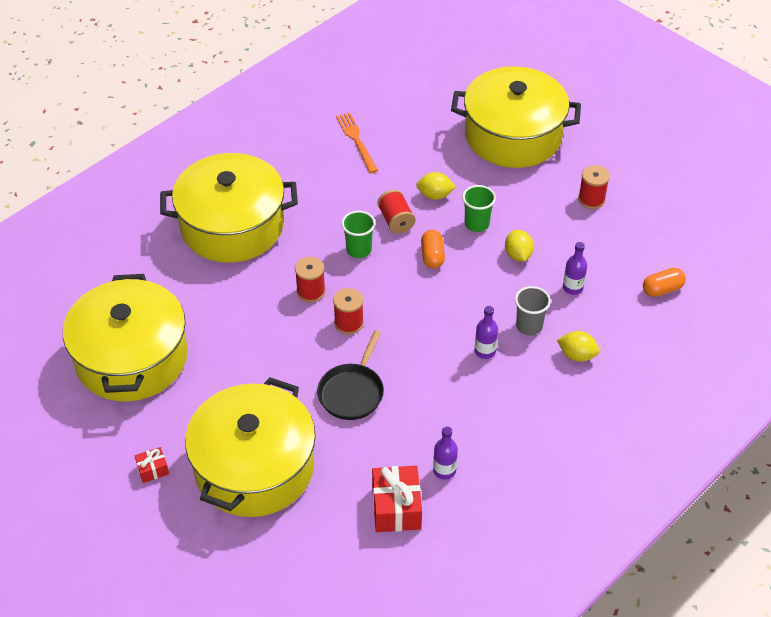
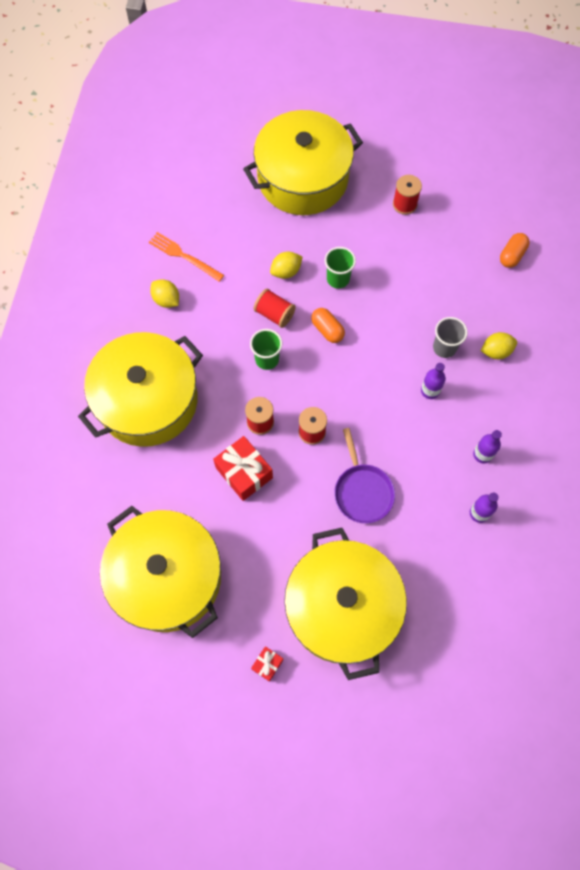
camera: 35 degrees left, 20 degrees up
(352, 392) = (362, 491): black pan -> purple pan
(396, 508) = (470, 568): red gift -> red gift (244, 472)
(518, 255) = (389, 289): yellow lemon -> yellow lemon (166, 300)
(572, 288) = (450, 293): purple bottle -> purple bottle (482, 454)

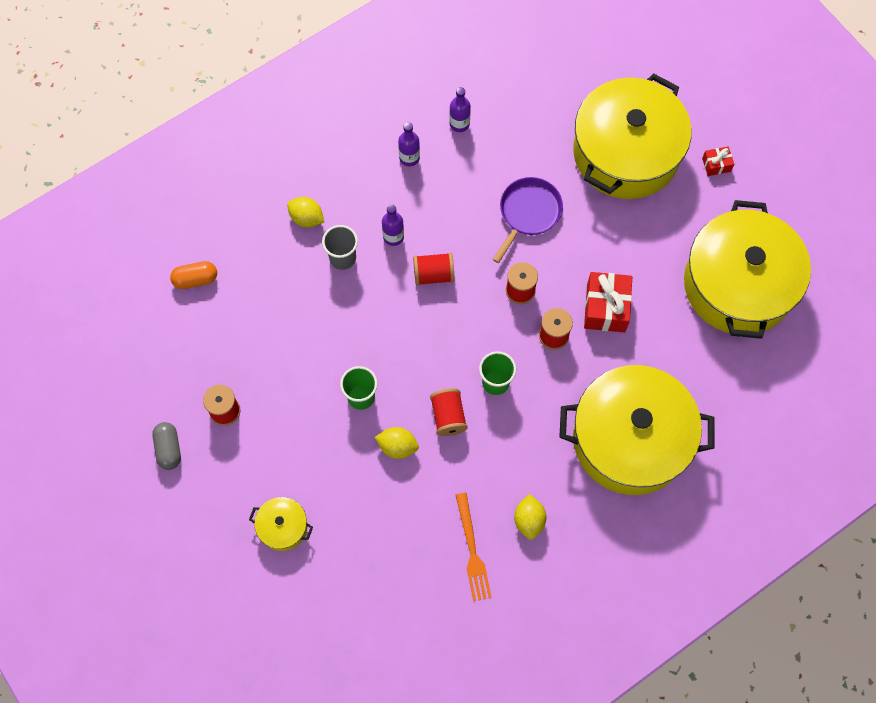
camera: 135 degrees left, 0 degrees up
(302, 178) = (283, 527): yellow pot -> yellow pot, size x0.41
(327, 330) = (419, 360): orange capsule -> none
(377, 390) = (433, 274): none -> red spool
(410, 161) = (169, 449): none -> grey capsule

